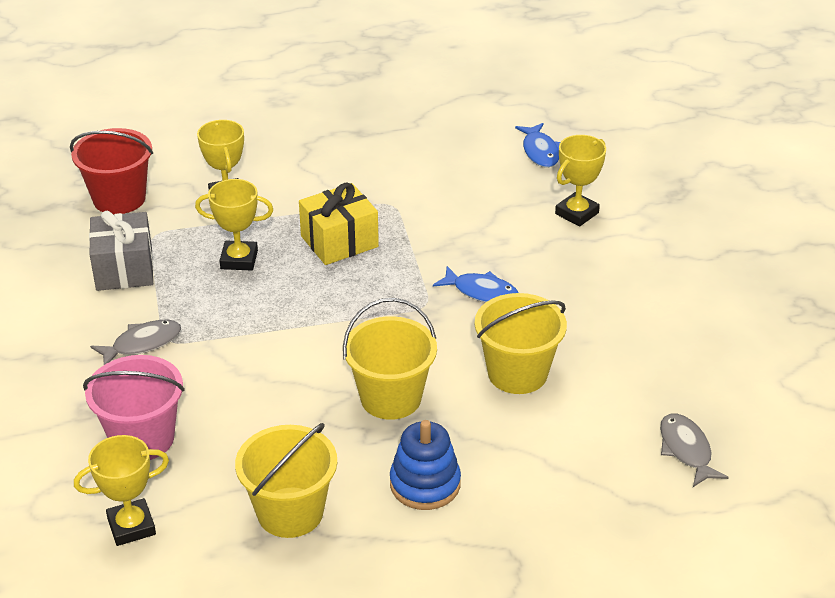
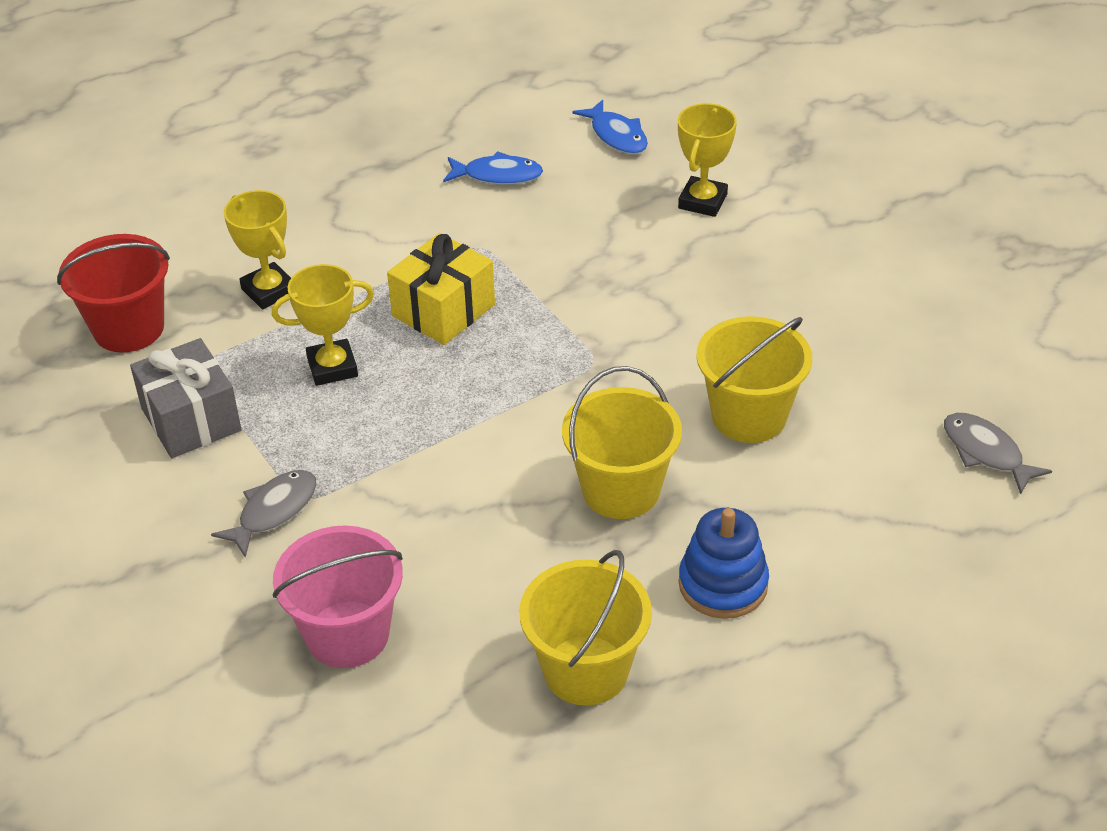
camera: 20 degrees left, 5 degrees up
(131, 526) = (401, 752): yellow trophy -> none
(481, 292) = (650, 328): blue fish -> blue fish (497, 175)

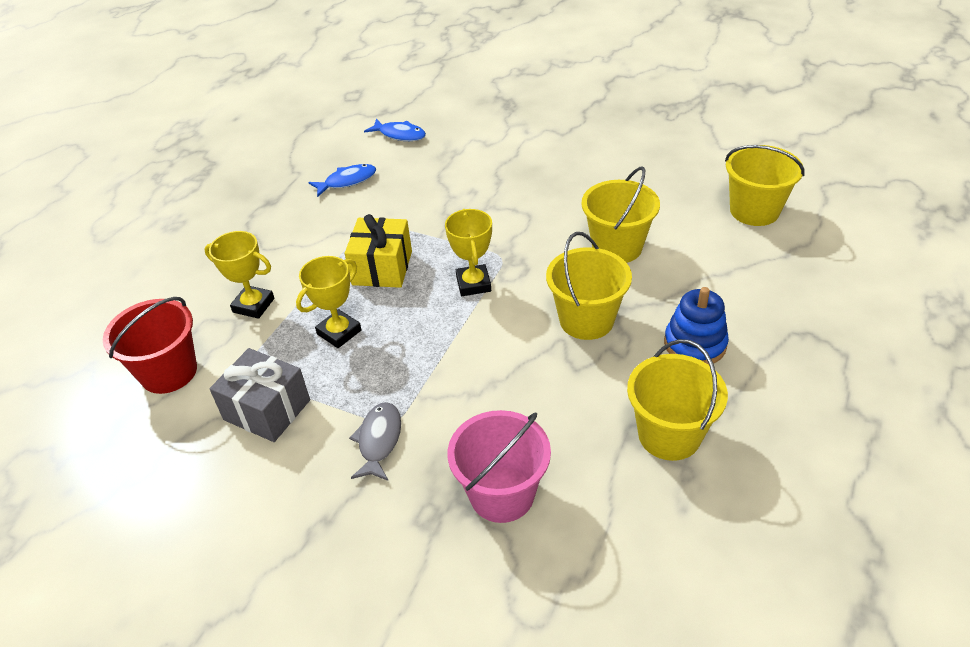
camera: 30 degrees left, 0 degrees up
(702, 201) = (481, 149): yellow trophy -> yellow trophy (473, 284)
(986, 452) = (754, 211): grey fish -> yellow bucket

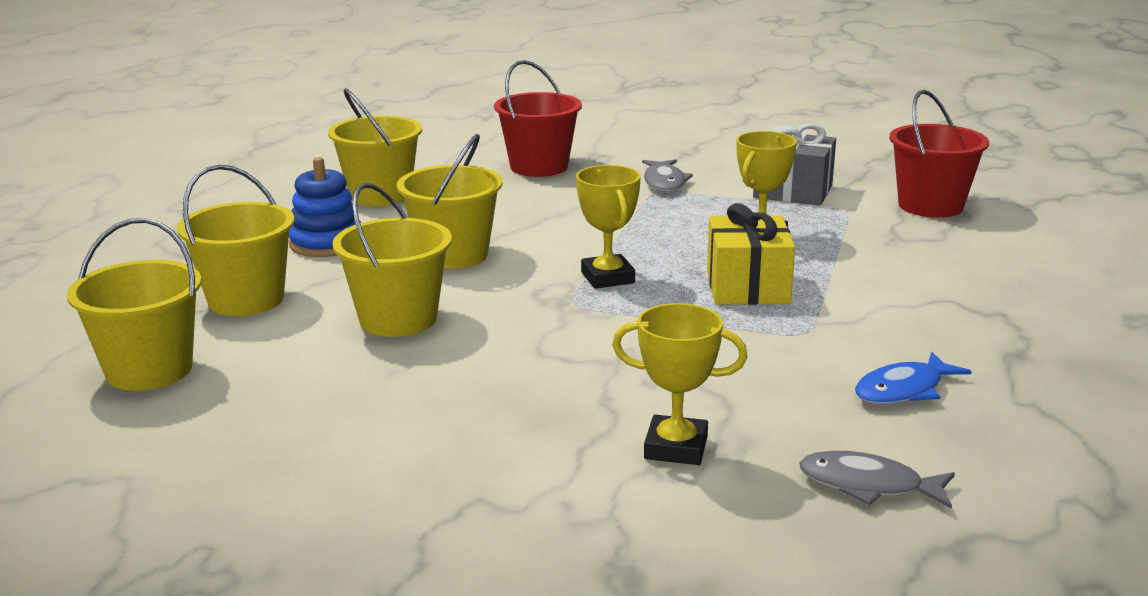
camera: 170 degrees right, 20 degrees down
(253, 305) = (894, 250): yellow trophy -> yellow trophy (676, 448)
(399, 135) = (868, 485): blue fish -> grey fish
(502, 494) = (539, 167): pink bucket -> red bucket
(728, 273) = (246, 299): none -> yellow bucket

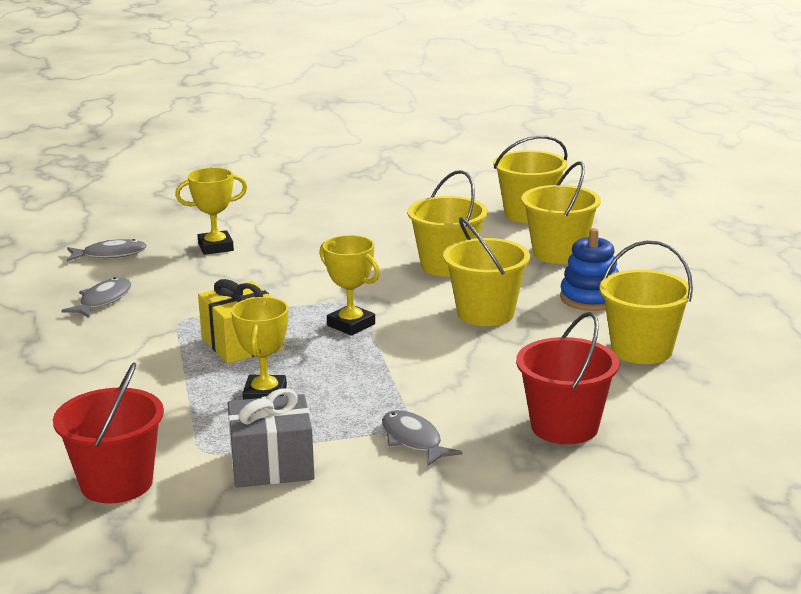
camera: 150 degrees right, 0 degrees up
(903, 390) = (103, 301): blue fish -> grey fish

